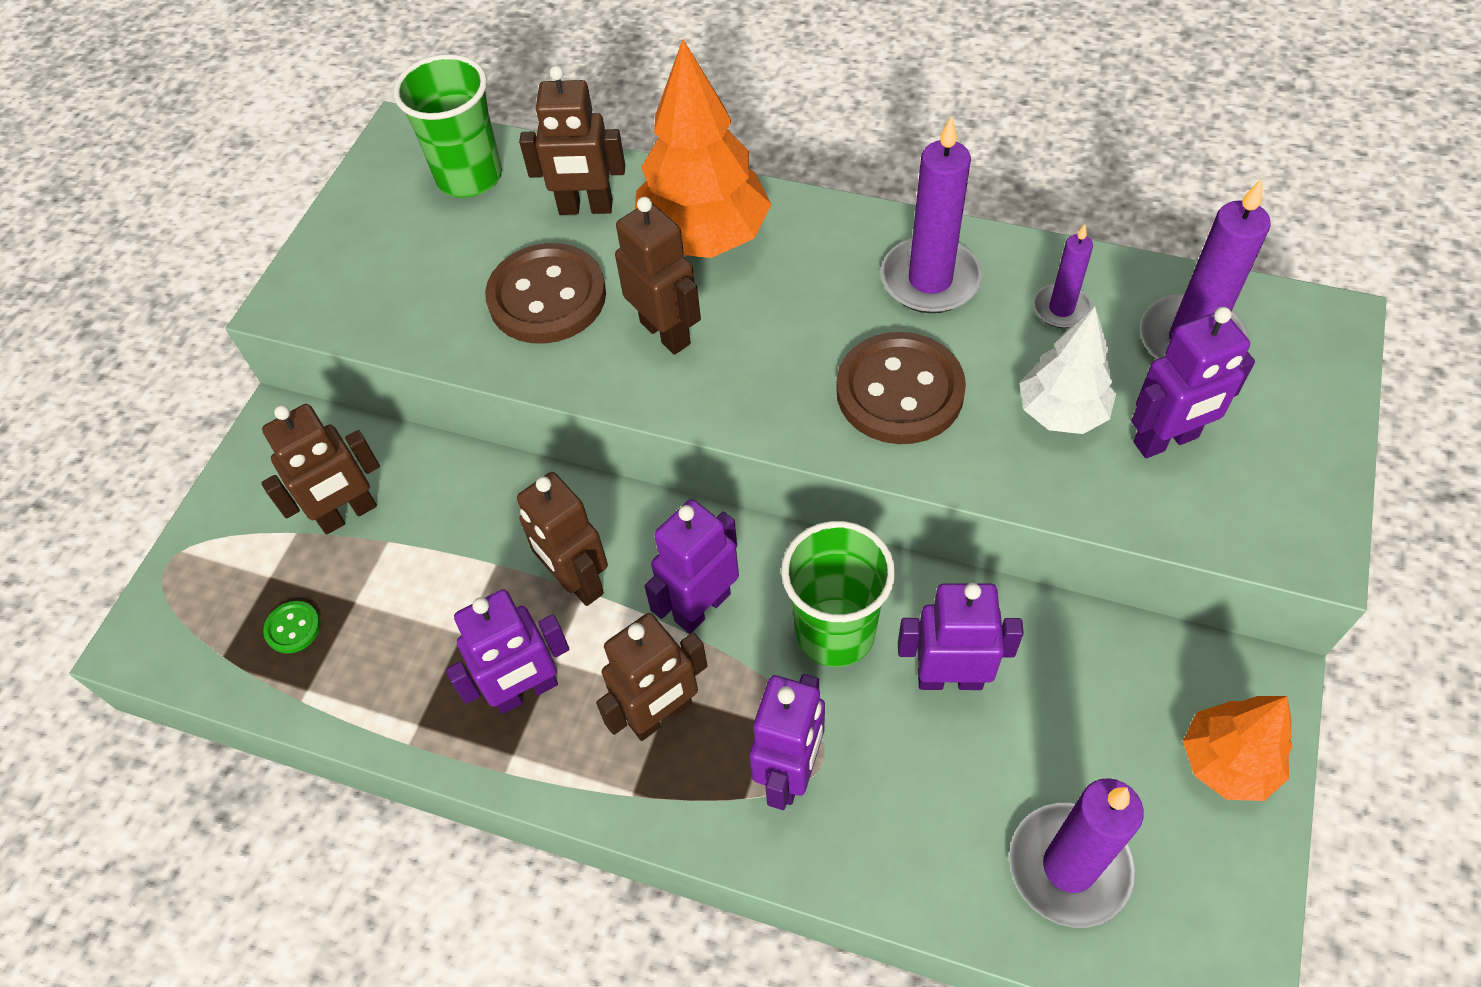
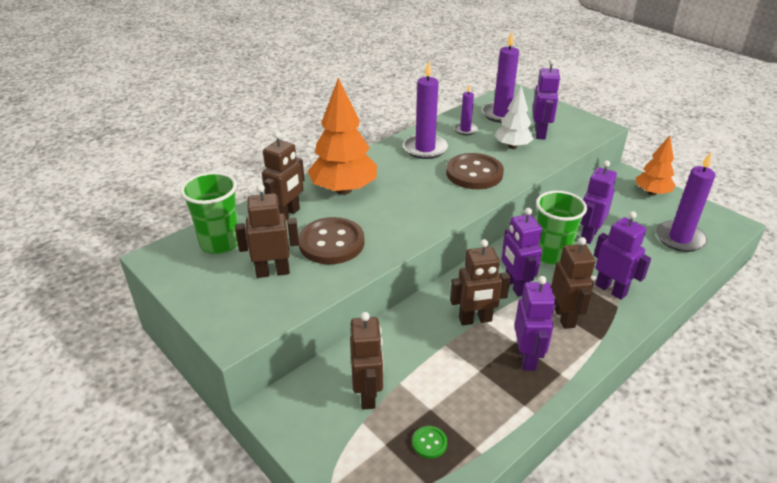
camera: 65 degrees left, 20 degrees down
(666, 332) = (389, 217): brown robot -> brown robot (273, 272)

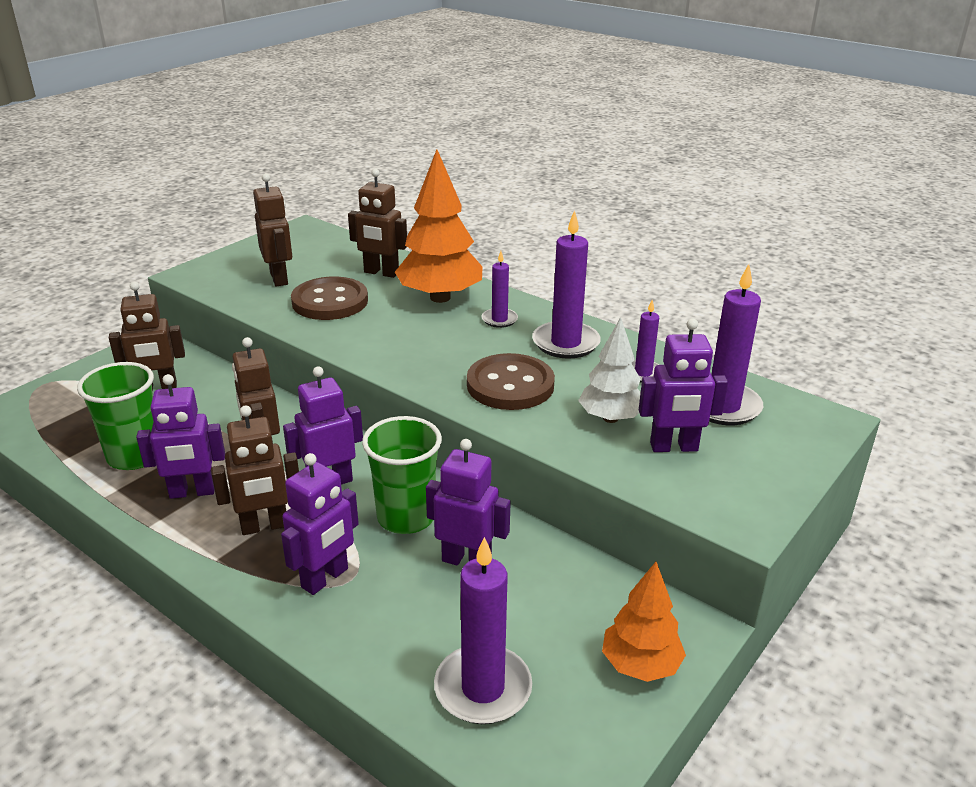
camera: 80 degrees right, 5 degrees down
(220, 243) = (326, 249): green cup -> green cup (134, 456)
(386, 169) = (499, 320): none -> purple candle
(429, 443) = (85, 428): green button -> none

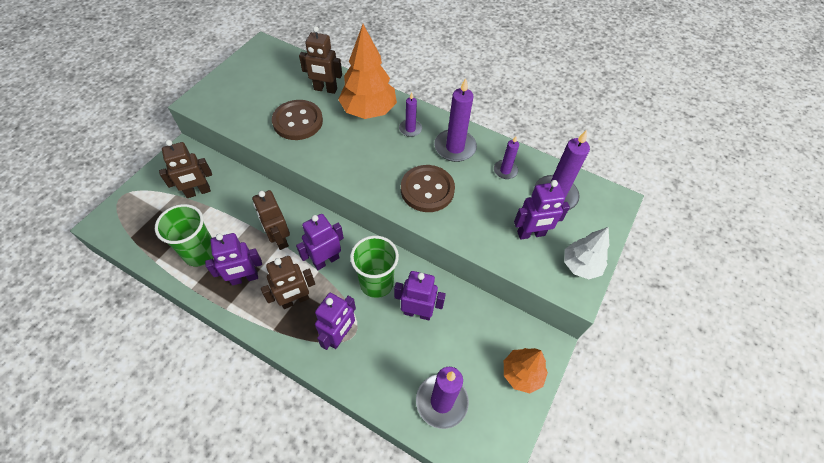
camera: 10 degrees left, 25 degrees up
(279, 278) = (258, 101): brown robot -> none
(610, 418) = (491, 213): white tree -> white tree (580, 266)

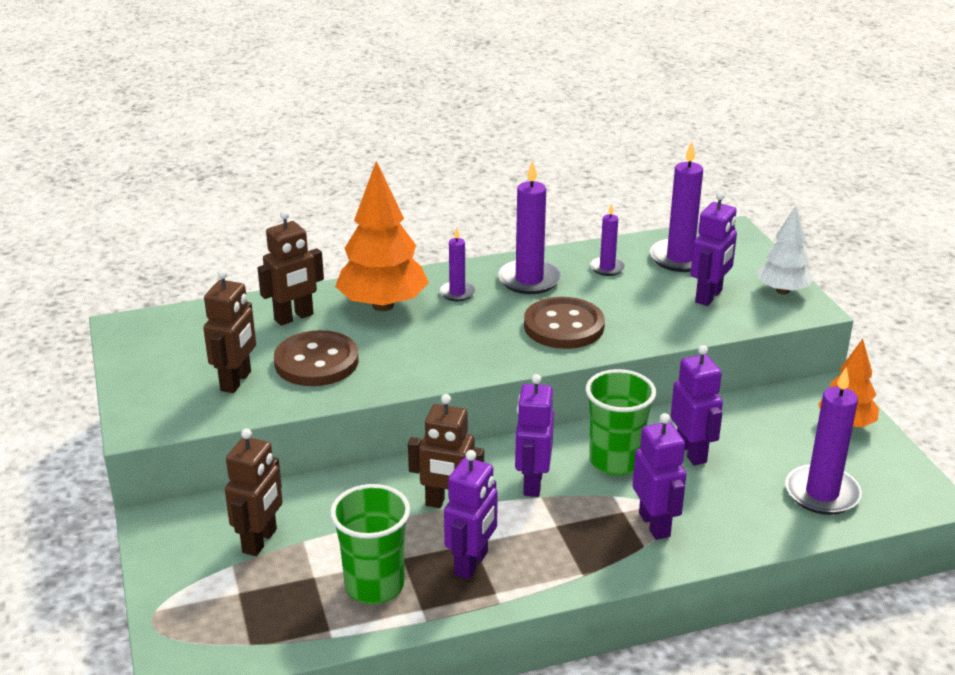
camera: 45 degrees left, 25 degrees down
(295, 300) = (561, 536): brown robot -> brown robot (236, 381)
(417, 312) = (691, 452): purple robot -> purple robot turned 105 degrees clockwise

